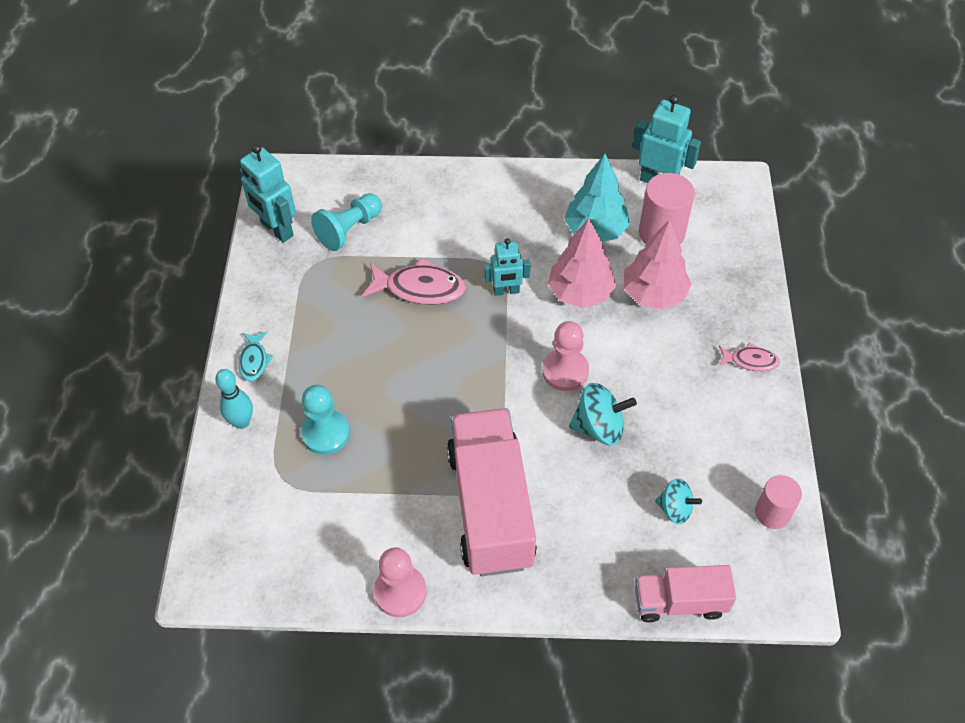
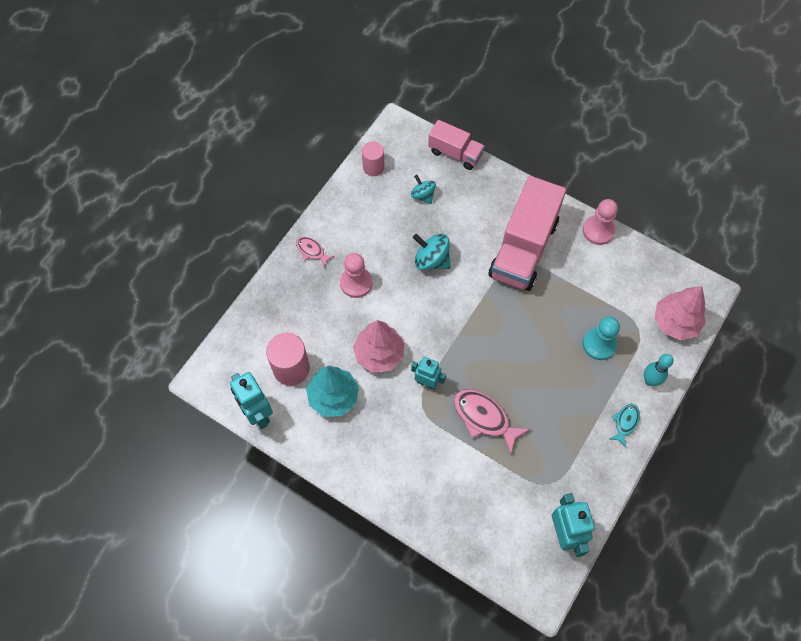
camera: 150 degrees left, 10 degrees up
(349, 230) = (509, 500): turquoise pawn -> none
(565, 371) = (427, 305): pink pawn -> pink pawn (356, 283)
(654, 294) = (333, 326): pink tree -> pink tree (675, 322)

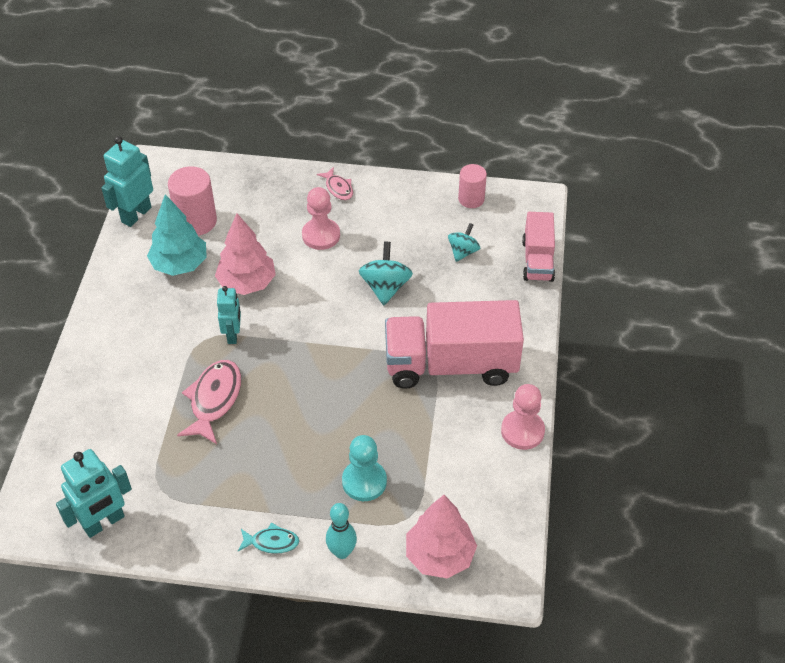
camera: 65 degrees right, 15 degrees down
(312, 251) = (338, 188): pink fish -> pink fish turned 135 degrees clockwise

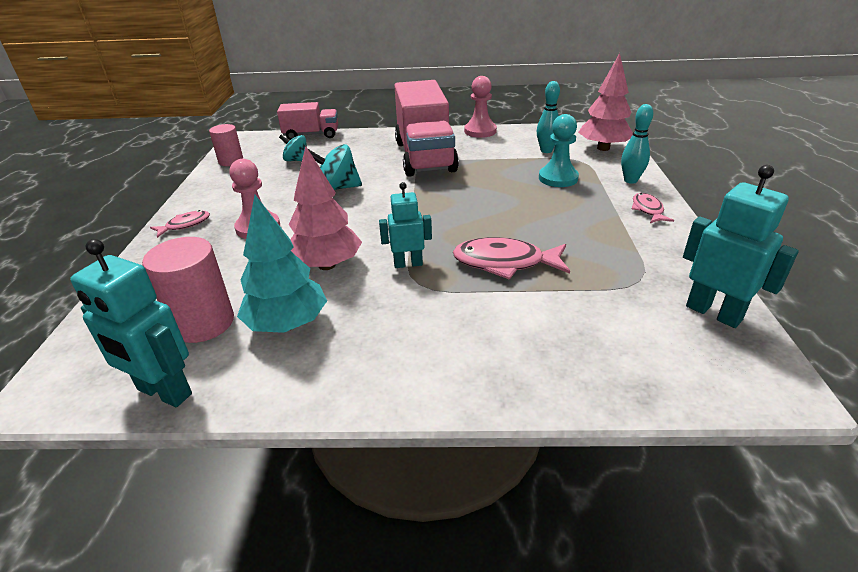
camera: 95 degrees left, 15 degrees down
(271, 542) = (648, 210): turquoise fish -> pink fish
(444, 490) = (546, 150): none -> turquoise bowling pin

